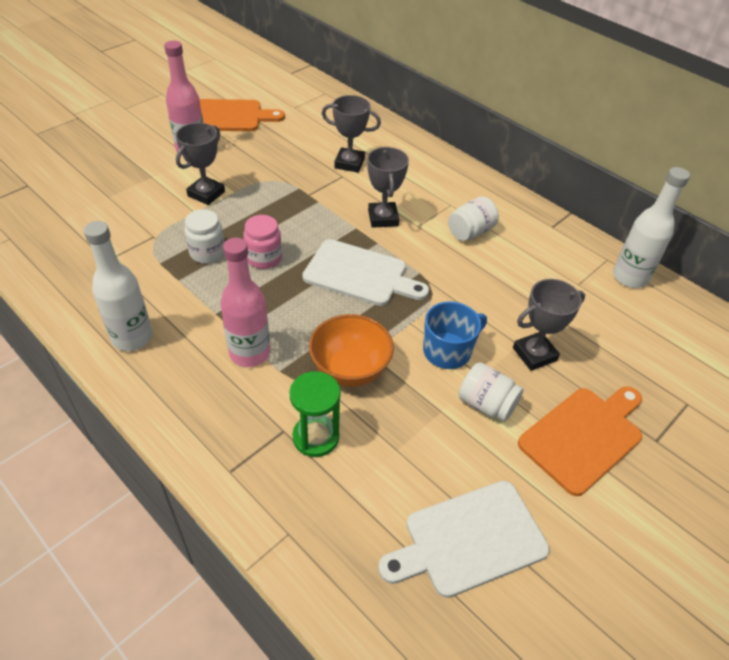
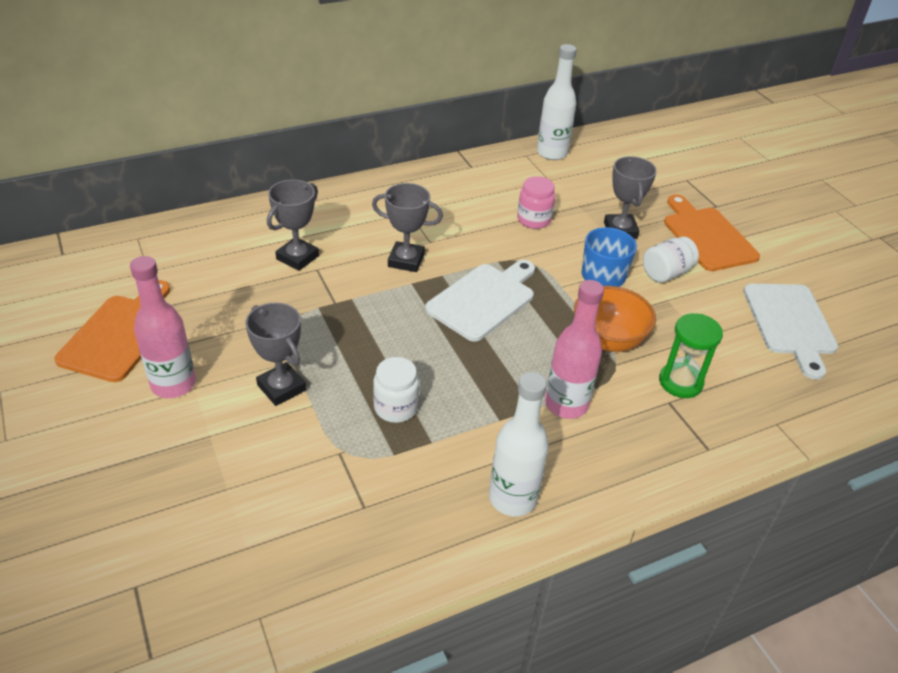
camera: 70 degrees left, 5 degrees down
(264, 258) = (427, 362): pink jar -> pink jar (534, 220)
(470, 232) = (456, 213): white jar -> none

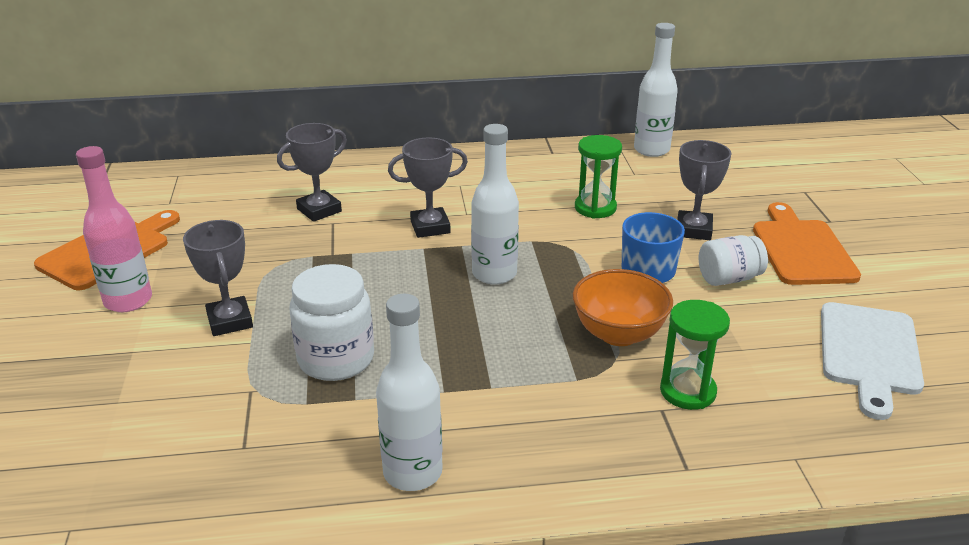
camera: 20 degrees right, 10 degrees down
(396, 407) = (336, 359): white jar -> white jar, size x1.51
(406, 260) = (430, 227): grey trophy -> grey trophy turned 45 degrees counterclockwise
(484, 299) = (494, 274): white cutting board -> white bottle
(534, 220) = (595, 208): pink jar -> green hourglass
(566, 404) = (531, 389): pink bottle -> none

